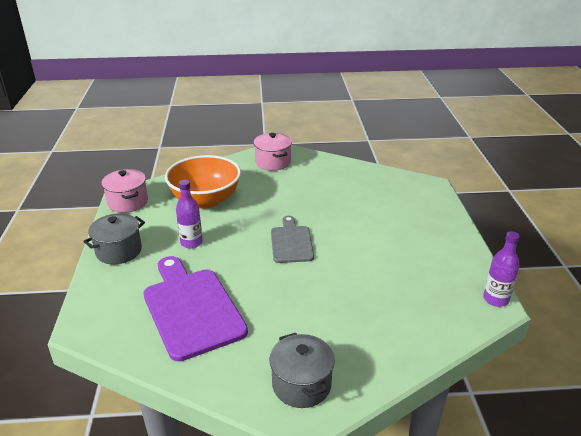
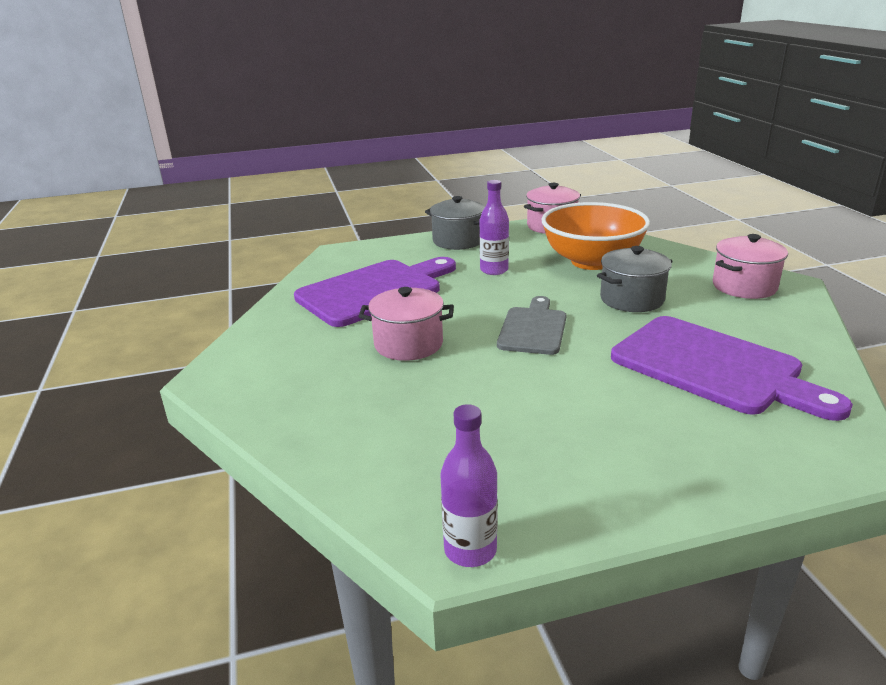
camera: 80 degrees right, 5 degrees down
(291, 242) = (533, 328): grey cutting board -> grey cutting board turned 60 degrees counterclockwise
(291, 299) = (408, 344): none -> pink pot
(301, 384) = (258, 369): grey pot -> grey pot (632, 299)
(355, 196) = (713, 367): none -> purple cutting board

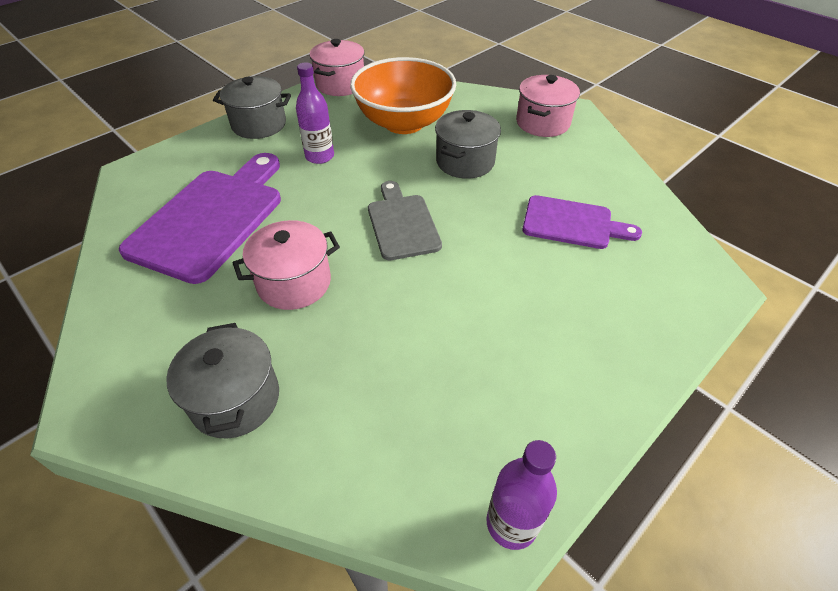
camera: 30 degrees left, 20 degrees up
(310, 400) = (235, 399): none -> grey pot
(713, 367) = (572, 223): purple cutting board -> purple cutting board, size x0.59

